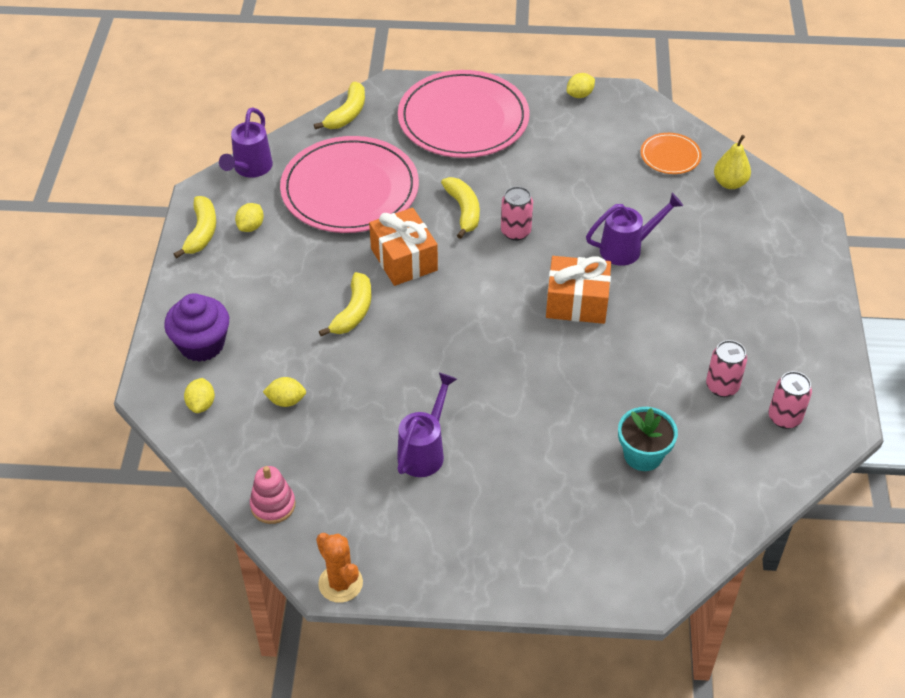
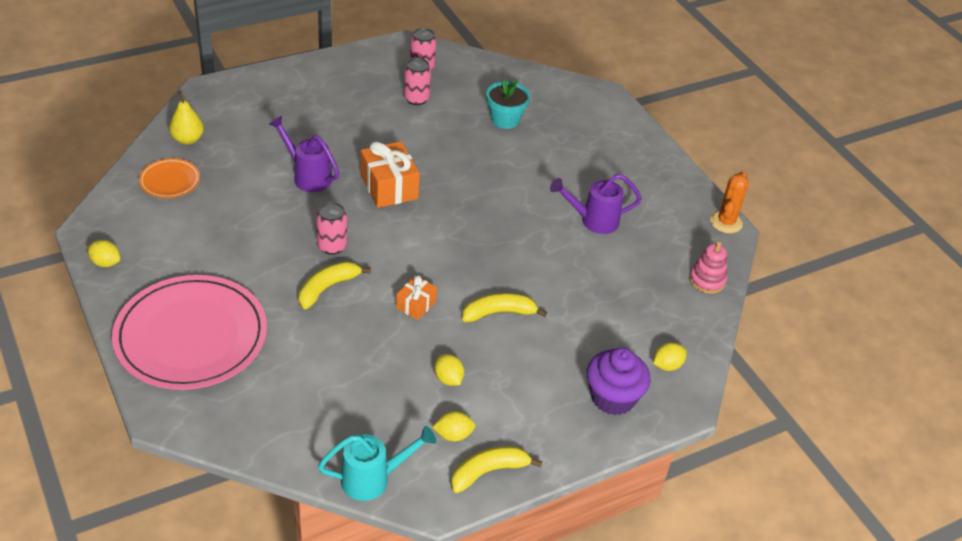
camera: 125 degrees left, 5 degrees down
(250, 169) = (374, 479): purple watering can -> turquoise watering can
(286, 401) = (618, 314): yellow lemon -> yellow lemon (448, 379)
(347, 114) = (234, 436): yellow banana -> none
(350, 189) = (351, 381): pink plate -> none
(404, 259) = (416, 305): orange gift -> orange gift, size x0.56

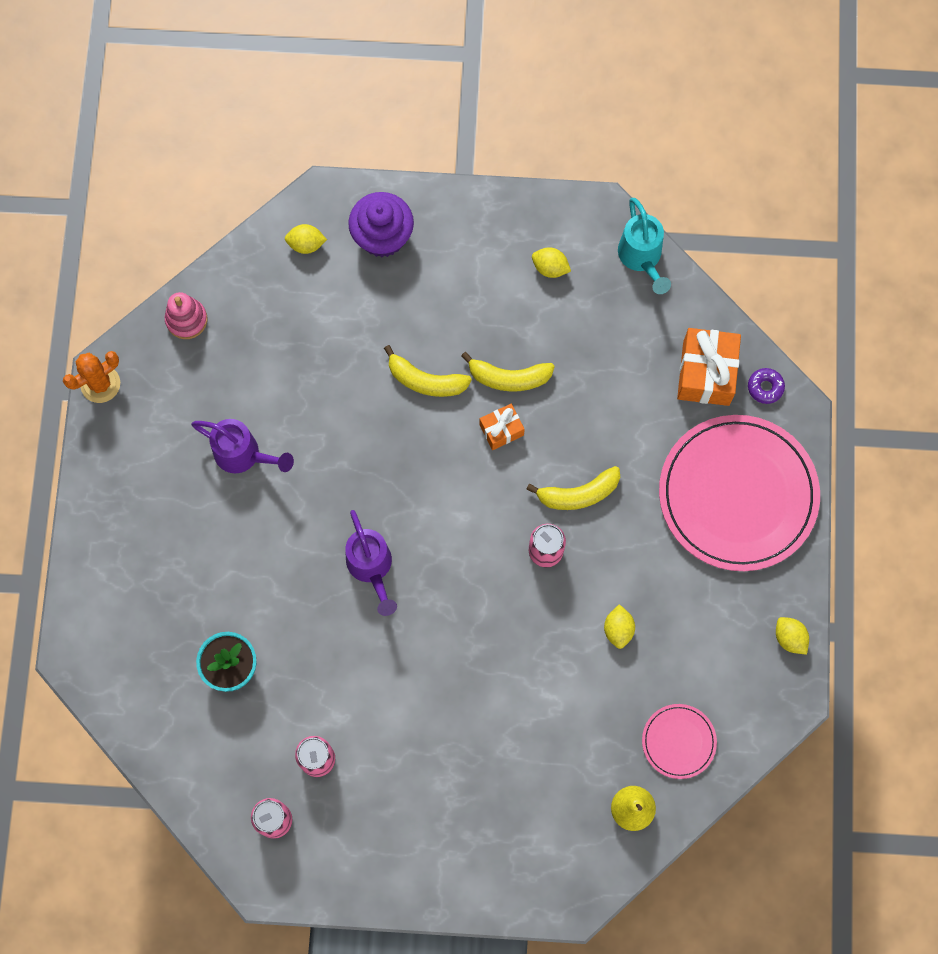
camera: 145 degrees left, 30 degrees up
(170, 180) = (678, 741): orange plate -> pink plate
(201, 422) = (765, 387): none -> purple donut
(307, 176) = (520, 676): purple watering can -> purple watering can (371, 568)
(374, 479) = (641, 258): turquoise watering can -> turquoise watering can turned 120 degrees counterclockwise
(389, 187) = (437, 614): orange gift -> orange gift (706, 373)
(448, 379) = (520, 328): yellow lemon -> yellow lemon (618, 629)
(488, 472) = (541, 218): yellow banana -> yellow banana (509, 378)

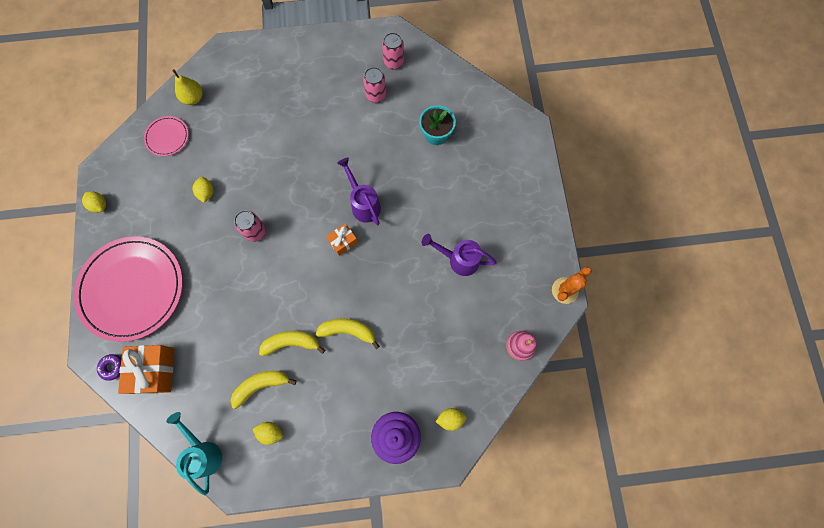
camera: 170 degrees right, 0 degrees up
(501, 430) = (292, 305): orange gift -> orange gift (343, 242)
(578, 494) = (237, 271): yellow banana -> yellow banana (261, 385)

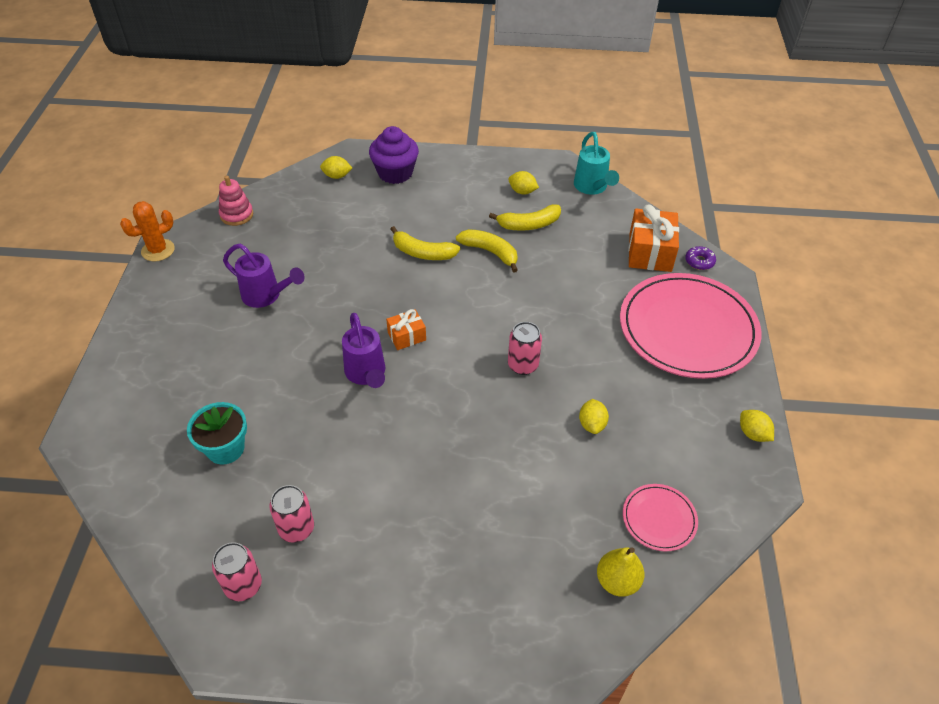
camera: 170 degrees left, 25 degrees down
(291, 343) = (490, 252): yellow banana -> yellow banana turned 150 degrees counterclockwise

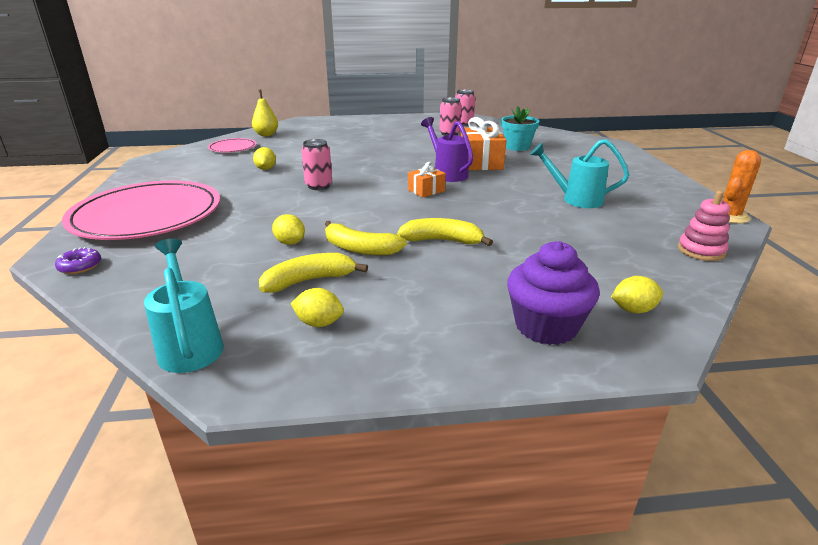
camera: 170 degrees right, 20 degrees down
(266, 296) = (575, 199): purple watering can -> turquoise watering can
(650, 252) = (144, 269): orange gift -> orange gift (481, 162)
(753, 434) = (138, 174): yellow lemon -> yellow lemon (290, 243)

